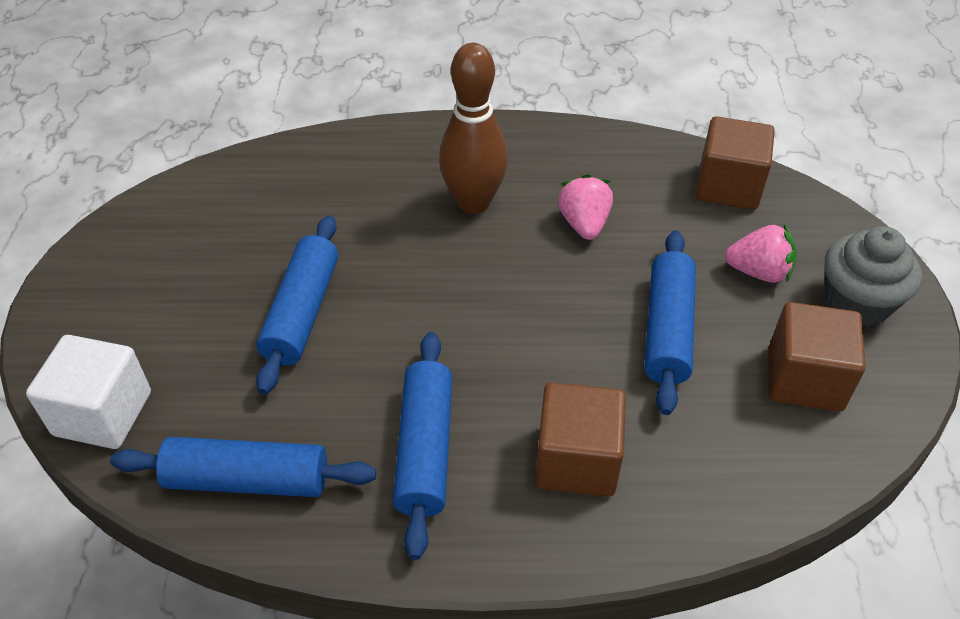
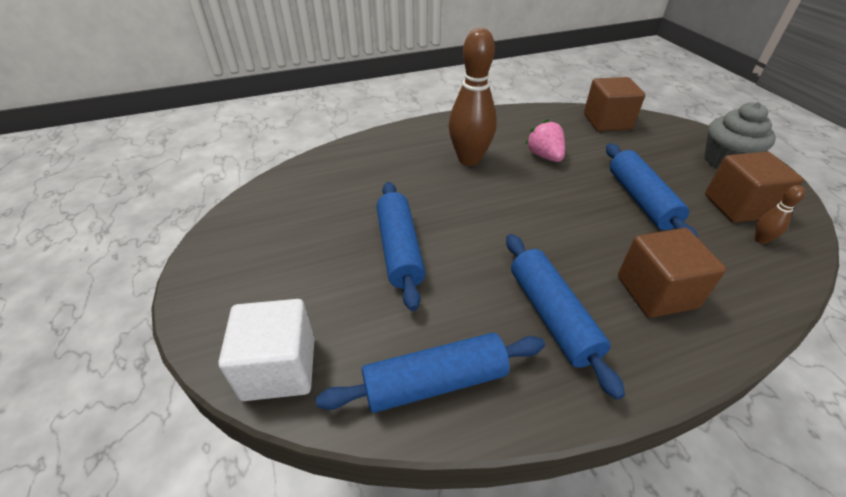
camera: 20 degrees left, 5 degrees down
(758, 272) = (661, 158): pink strawberry -> none
(788, 436) = (761, 240): none -> brown bowling pin

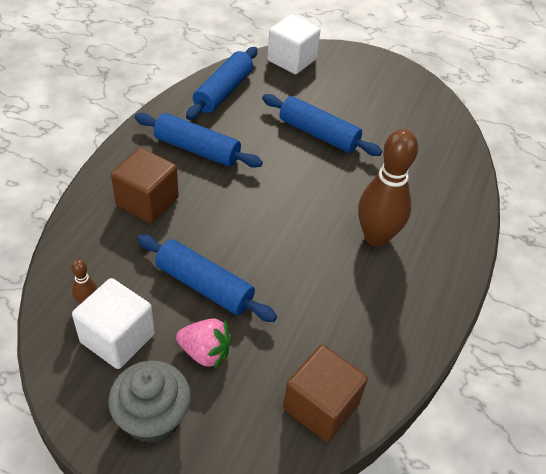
camera: 130 degrees right, 5 degrees up
(544, 156) = (325, 288): pink strawberry -> pink strawberry (205, 352)
(738, 206) = (117, 338): brown cube -> white cube

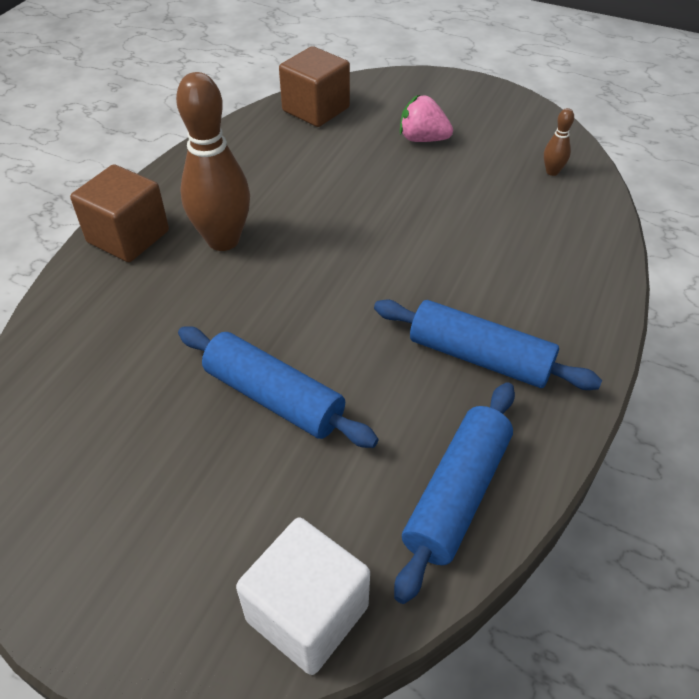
camera: 175 degrees left, 0 degrees up
(117, 338) = (509, 147): white cube -> none
(147, 201) = (529, 274): brown cube -> brown cube (128, 237)
(153, 417) = (459, 102): grey cupcake -> none
(204, 286) = (433, 187): blue rolling pin -> none

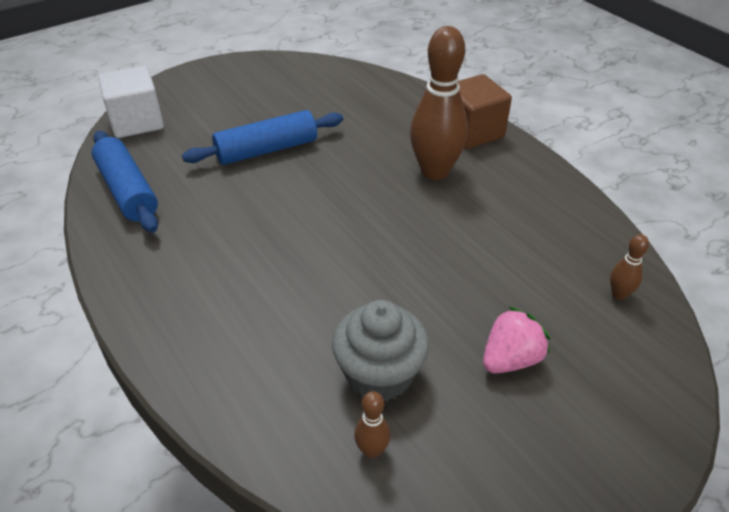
camera: 120 degrees right, 5 degrees down
(316, 109) = (619, 294): brown cube -> brown bowling pin
(479, 357) = (201, 249): blue rolling pin -> none
(495, 189) = (379, 374): none -> grey cupcake

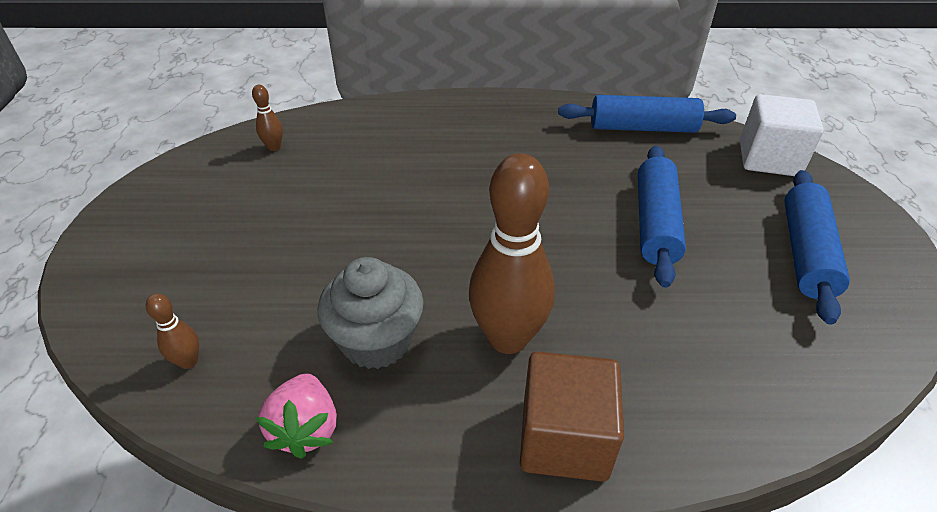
camera: 125 degrees right, 0 degrees up
(246, 93) = (805, 253): none -> blue rolling pin
(379, 374) = (316, 173): grey cupcake -> grey cupcake (376, 340)
(510, 359) = (240, 239): pink strawberry -> pink strawberry (306, 429)

